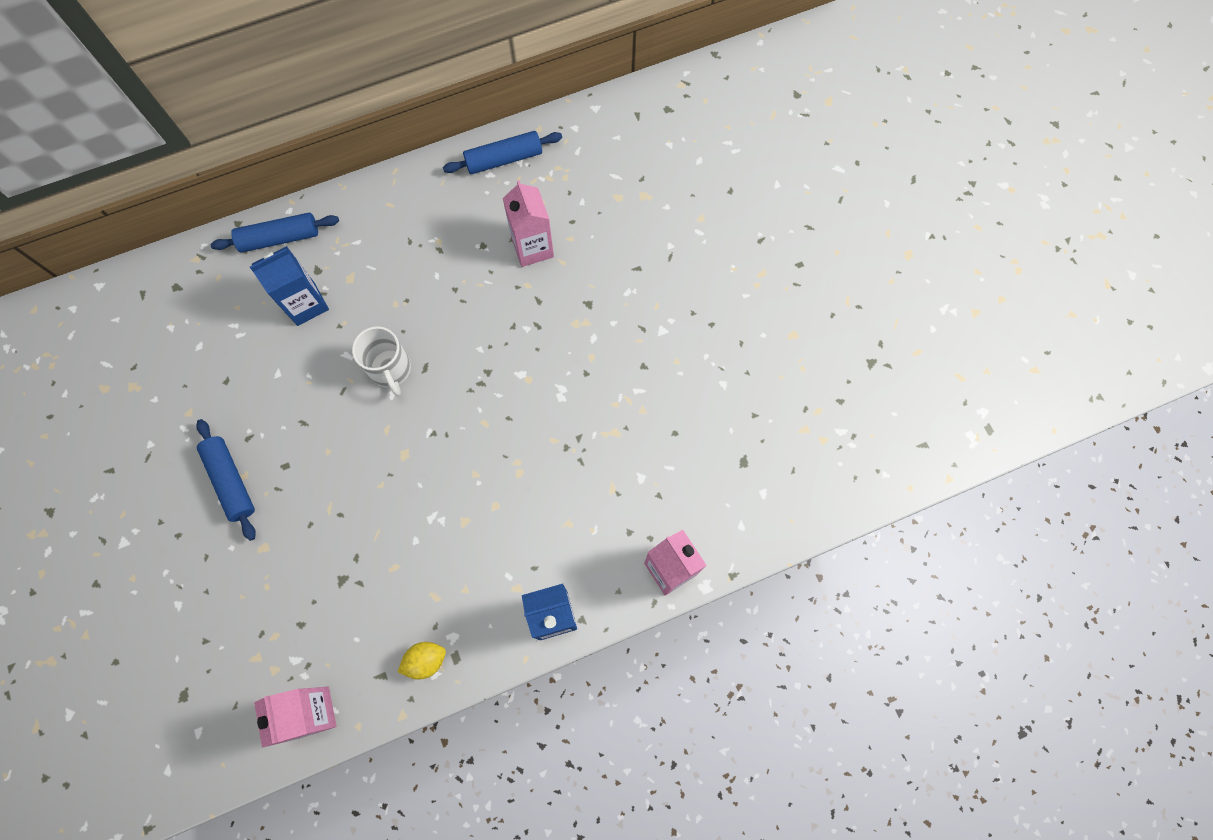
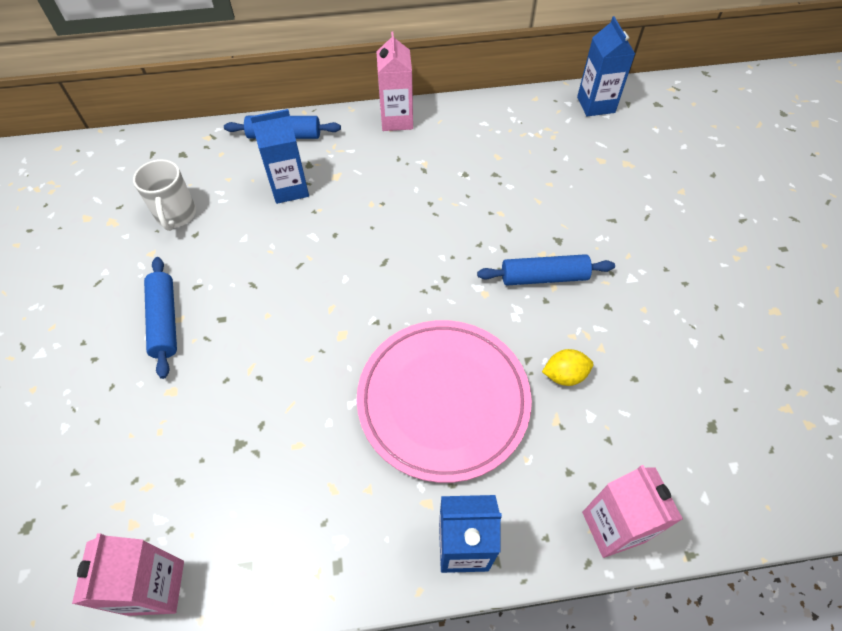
camera: 15 degrees right, 15 degrees down
(391, 370) = (351, 257): white mug -> white mug (176, 215)
(425, 660) = (302, 560): yellow lemon -> yellow lemon (564, 375)
(504, 159) = (499, 114): blue rolling pin -> blue rolling pin (544, 277)
(511, 495) = (443, 400): none -> pink plate
(532, 247) = (512, 184): pink carton -> pink carton (396, 120)
(603, 124) = (596, 105): none -> blue carton

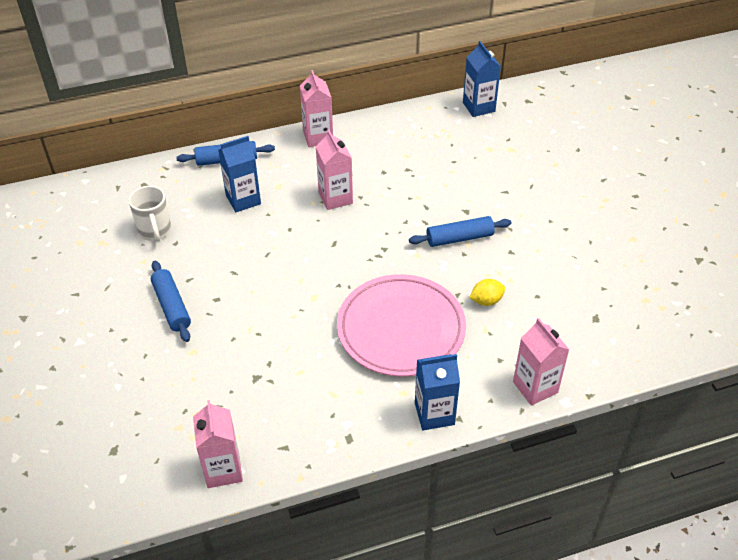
camera: 10 degrees left, 10 degrees down
(399, 200) = (335, 198): none -> pink carton

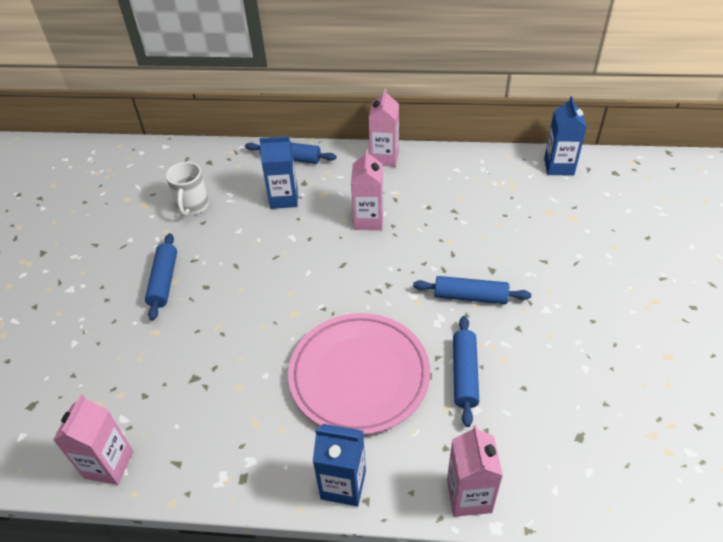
camera: 25 degrees right, 0 degrees up
(486, 301) = (464, 374): yellow lemon -> blue rolling pin

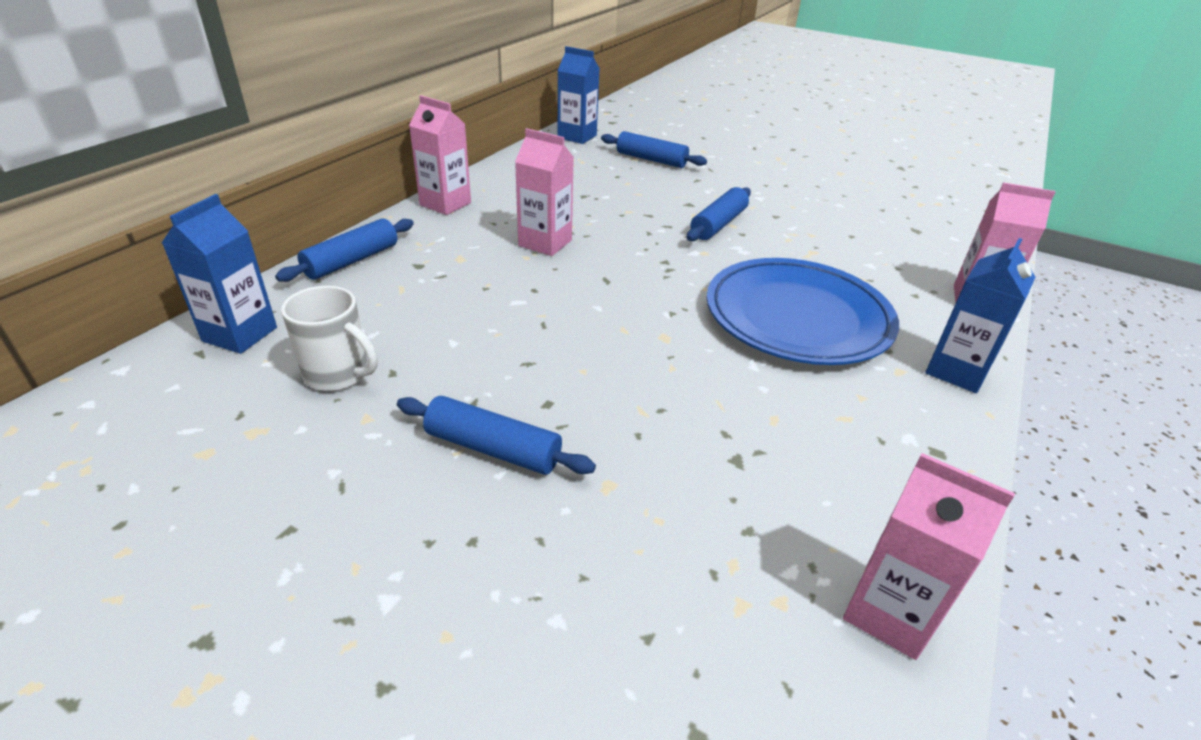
camera: 70 degrees left, 10 degrees down
(284, 198) = (431, 288): blue carton -> blue carton (240, 334)
(359, 376) = (797, 317): pink plate -> blue plate
(464, 374) = (823, 258): blue rolling pin -> blue rolling pin (651, 160)

